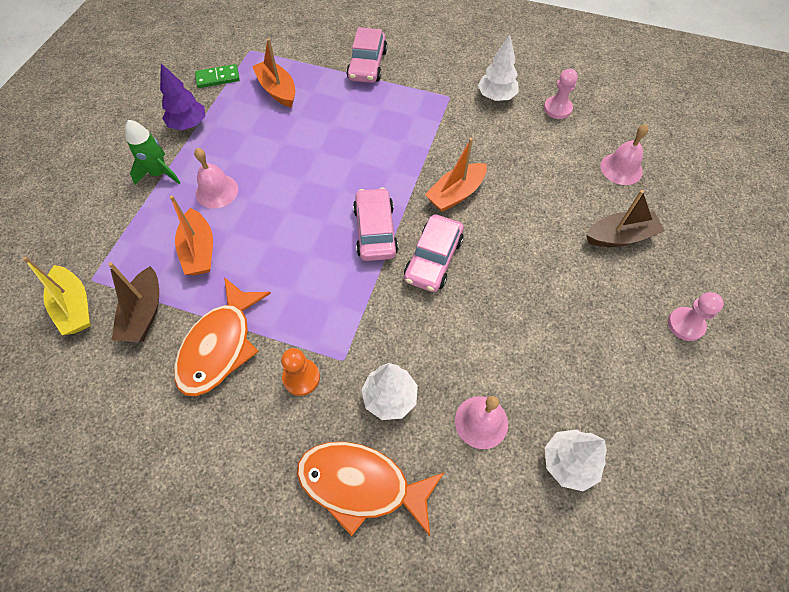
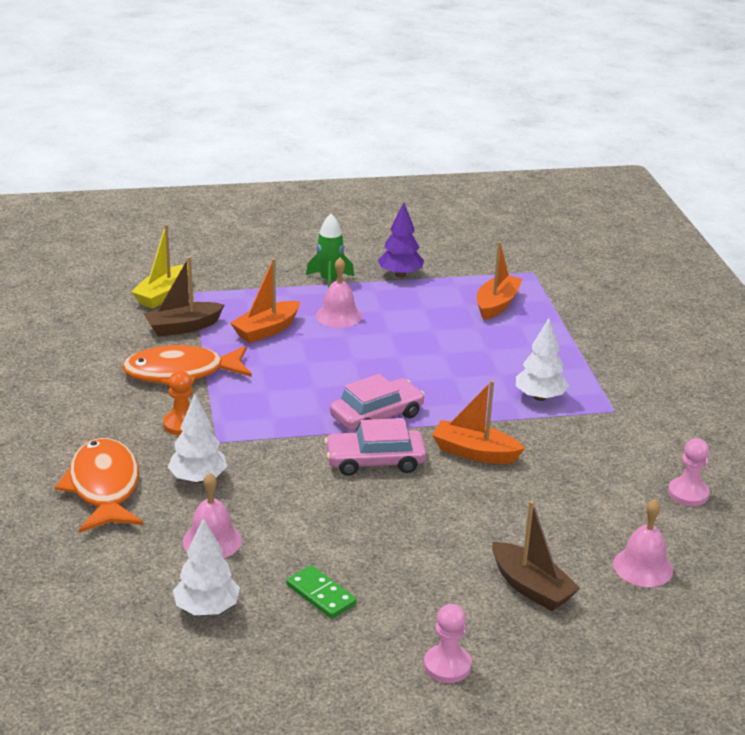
camera: 60 degrees right, 30 degrees down
(218, 78) = (474, 268): green domino -> green domino (321, 595)
(367, 65) = (597, 344): pink car -> none
(496, 96) = (653, 443): white tree -> white tree (539, 397)

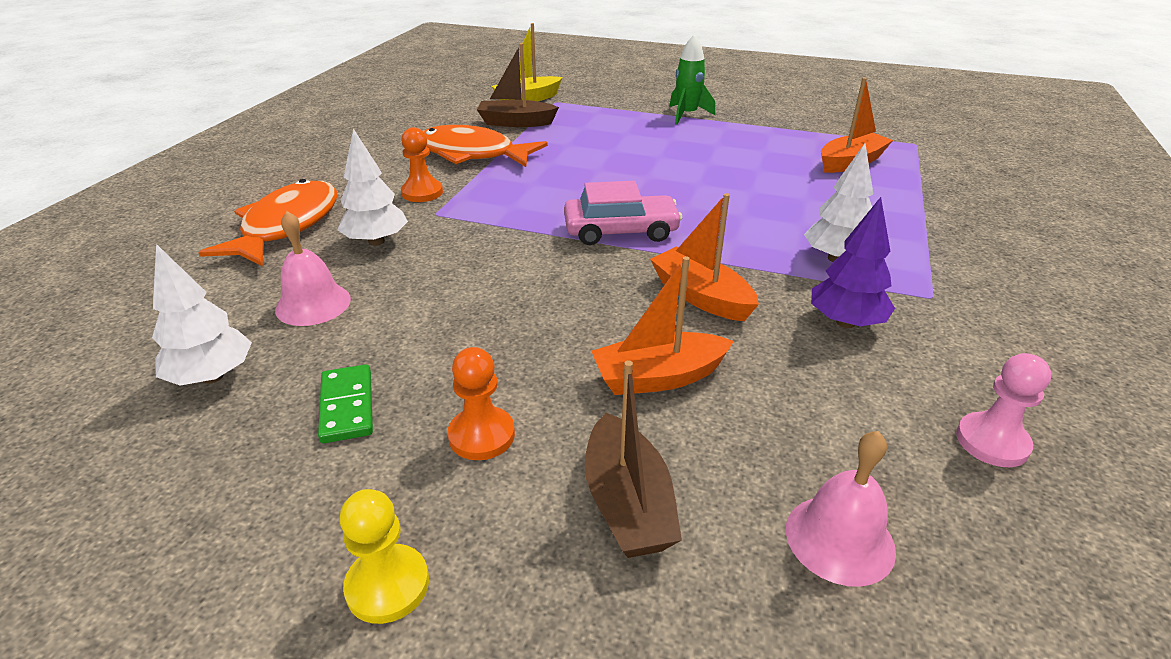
camera: 30 degrees right, 5 degrees up
(266, 330) = (587, 138): orange boat -> orange boat (658, 377)
(338, 316) = (669, 141): pink bell -> none
(375, 461) = (573, 274): pink car -> none
(400, 275) = (763, 122): purple tree -> purple tree (845, 322)
(420, 582) = (481, 435): none -> orange pawn
(447, 665) = (387, 585): pink pawn -> yellow pawn

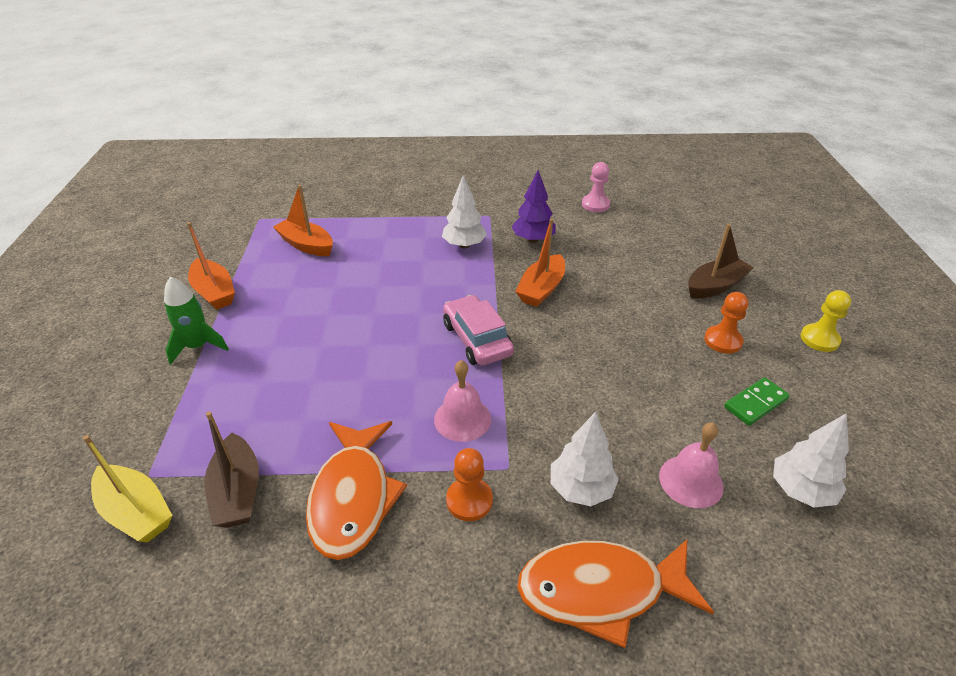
camera: 110 degrees left, 5 degrees up
(658, 377) = (628, 292): orange boat -> orange boat (214, 292)
(839, 539) = (680, 236): pink bell -> pink bell (462, 419)

